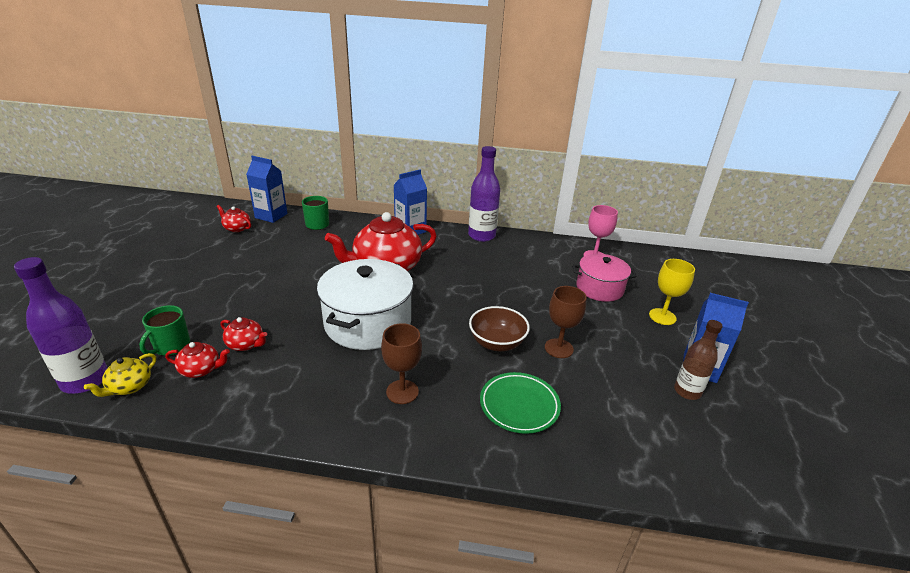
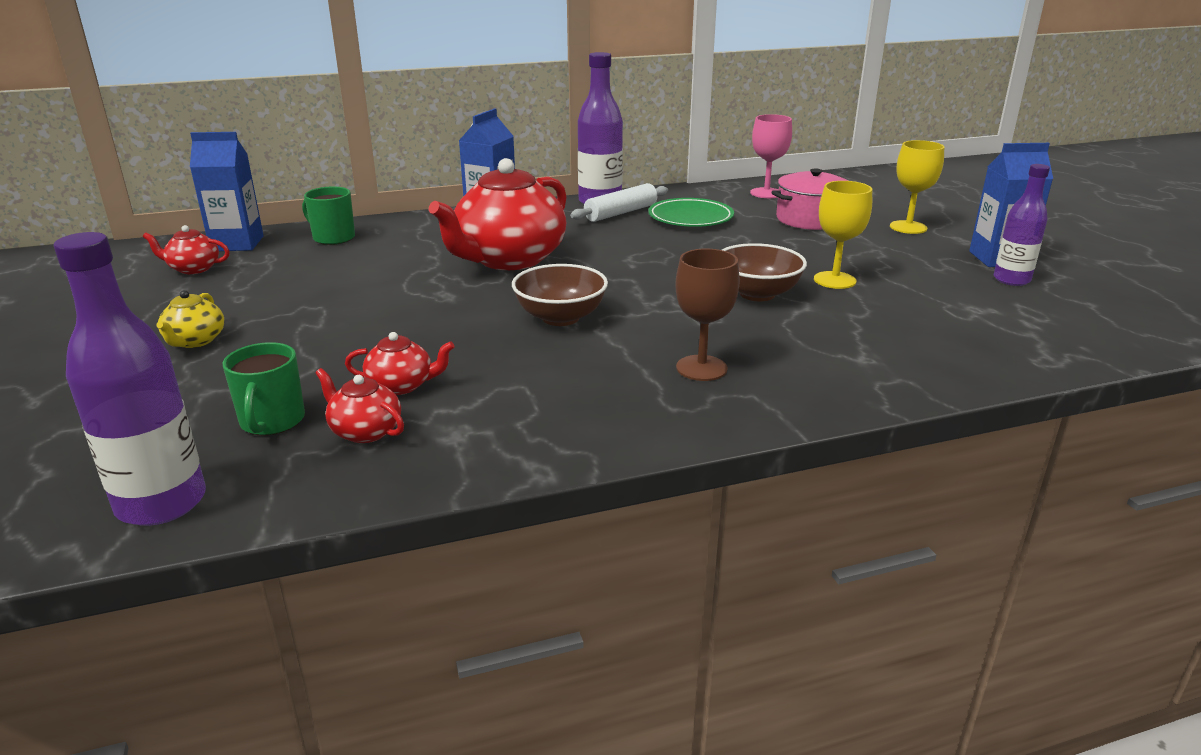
camera: 25 degrees left, 5 degrees down
(129, 387) = (262, 485): yellow teapot -> yellow teapot (195, 341)
(201, 369) = (365, 431): red teapot -> red teapot turned 120 degrees counterclockwise
(368, 323) = (560, 317): white pot -> brown bowl
(485, 248) = (621, 213): none -> white rolling pin
(519, 405) = (858, 339): green plate -> green plate (690, 218)
(558, 348) = (834, 280): brown goblet -> yellow goblet
(687, 391) = (1011, 280): brown bottle -> purple bottle

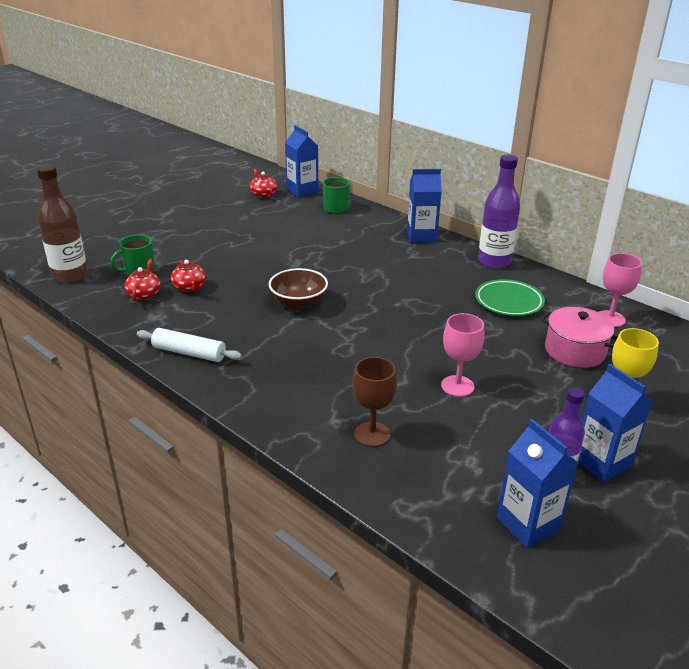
camera: 60 degrees right, 5 degrees up
(161, 503) = (70, 275): purple bottle -> brown bottle
(195, 341) = (194, 227): yellow teapot -> none
(508, 259) = (361, 263): red teapot -> none
(621, 213) = (484, 274): white rolling pin -> white rolling pin (189, 353)
(701, 368) = (273, 364): brown goblet -> brown goblet (372, 434)
(757, 294) = (399, 359): brown bowl -> none
(834, 280) = (457, 386): yellow goblet -> pink goblet
(1085, 311) = (528, 523): none -> blue carton

